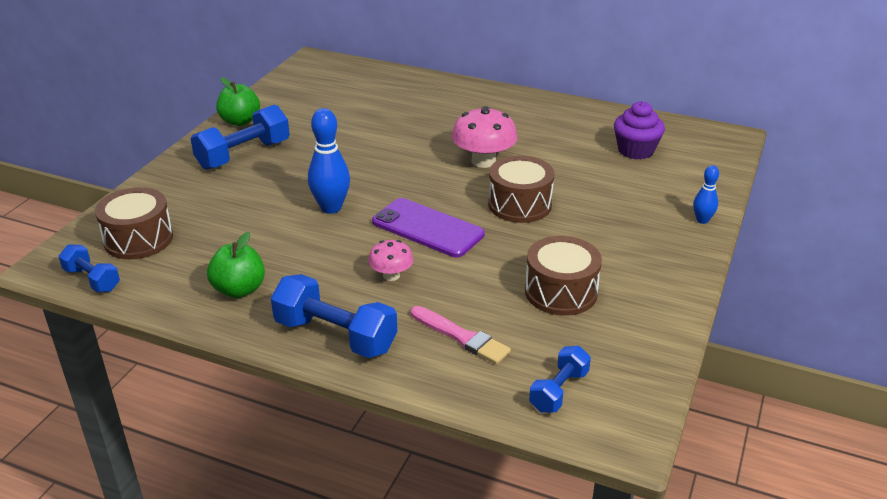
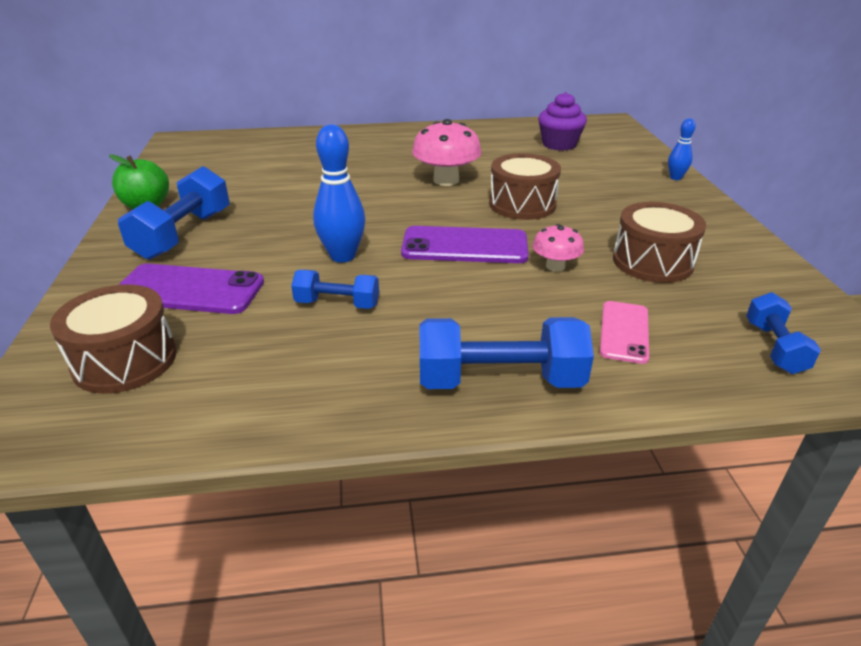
camera: 30 degrees left, 0 degrees up
(92, 280) = (95, 435): blue dumbbell -> blue dumbbell (337, 304)
(211, 202) = (189, 290): none -> purple phone
(239, 290) = (327, 372): green apple -> none
(391, 275) = (483, 299): pink mushroom -> pink mushroom (555, 266)
(461, 337) = (624, 332): pink brush -> pink phone

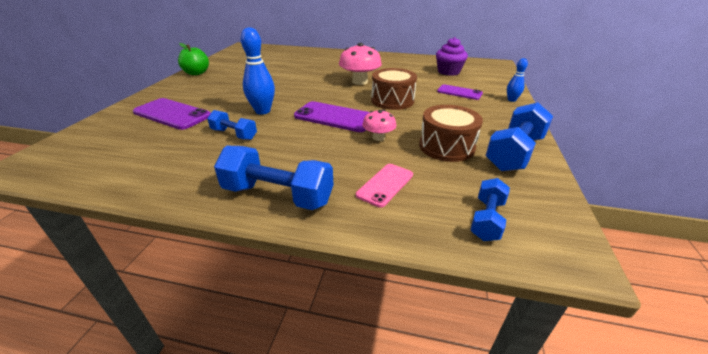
camera: 20 degrees right, 0 degrees up
(125, 360) = (108, 141): brown drum -> none
(183, 234) = (198, 88): blue dumbbell -> blue dumbbell (514, 153)
(601, 176) = (459, 92): none -> purple phone

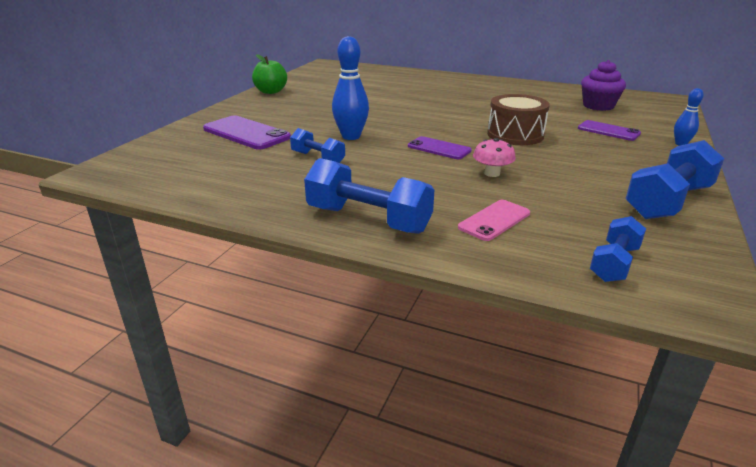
camera: 10 degrees right, 5 degrees down
(334, 117) = (439, 148): purple phone -> purple phone, size x0.62
(360, 82) = (474, 111): pink mushroom -> none
(446, 146) = (578, 189): brown drum -> none

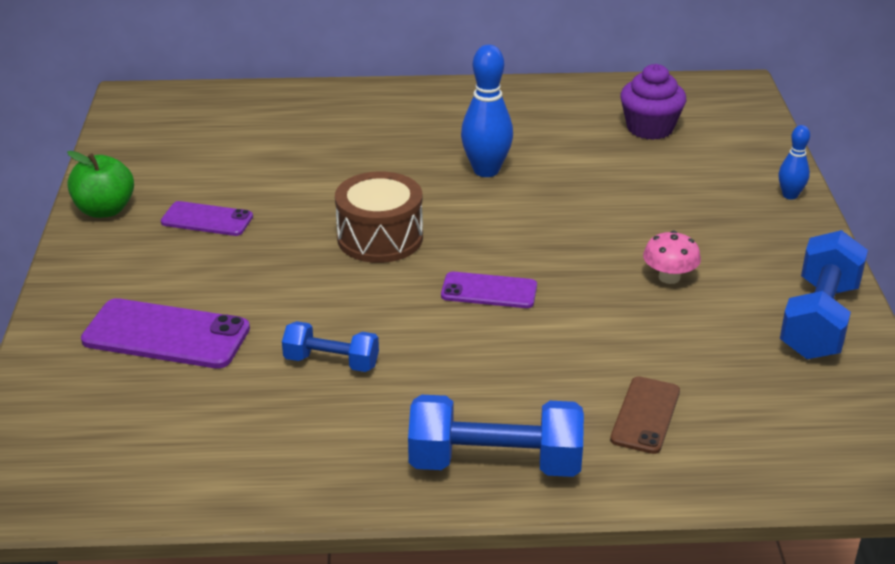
camera: 25 degrees left, 5 degrees up
(351, 136) = (341, 298): blue bowling pin -> blue bowling pin (486, 170)
(492, 173) = (591, 325): pink mushroom -> pink mushroom (669, 277)
(494, 220) = (645, 415): pink phone -> brown phone
(515, 135) = (574, 230): brown drum -> brown drum (380, 238)
(608, 131) = (690, 188): purple phone -> purple phone (207, 219)
(614, 263) = (806, 443): blue dumbbell -> none

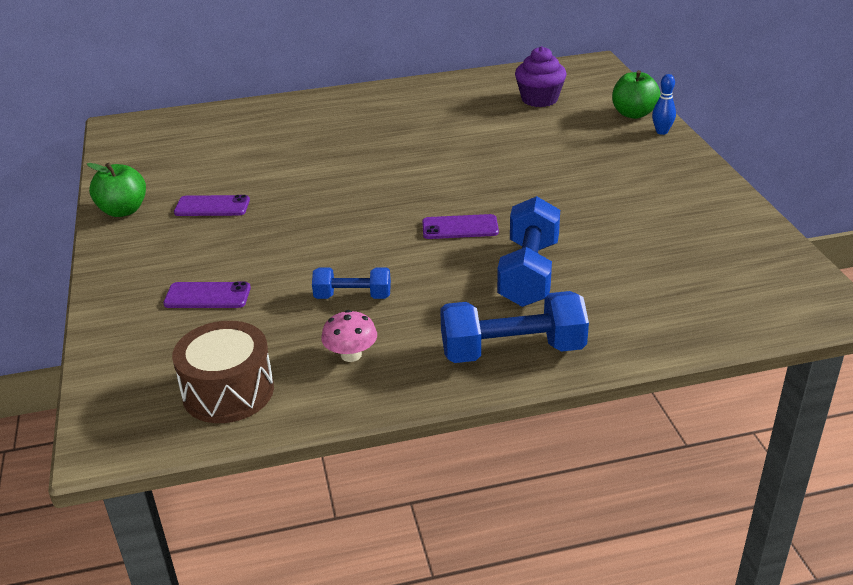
camera: 10 degrees left, 0 degrees up
(166, 334) = (207, 296): purple phone -> purple phone, size x0.62
(380, 238) = (359, 201): brown drum -> brown drum (228, 391)
(486, 170) = (425, 143): blue bowling pin -> none
(645, 415) = (616, 298): brown phone -> none
(669, 277) = (595, 199): pink mushroom -> pink mushroom (351, 355)
(763, 165) = (633, 114): none -> green apple
(819, 320) = (718, 213): blue dumbbell -> blue dumbbell (529, 273)

